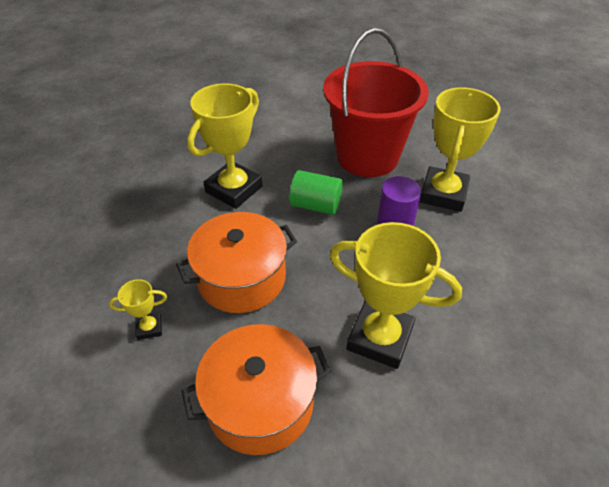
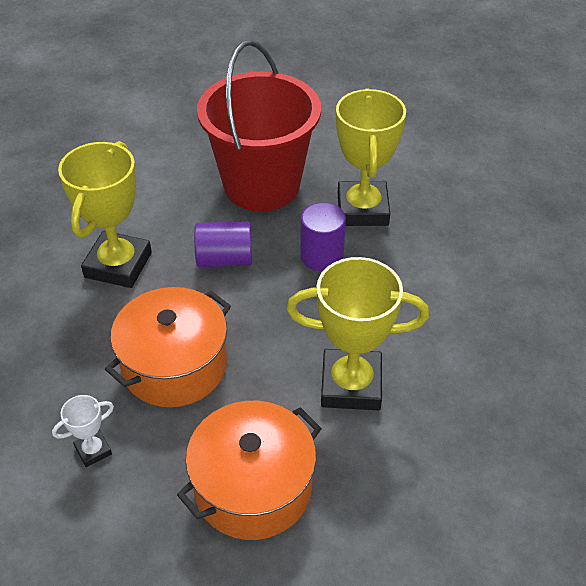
camera: 20 degrees left, 0 degrees up
(149, 328) = (93, 450): yellow trophy -> white trophy
(316, 205) = (225, 259): green cylinder -> purple cylinder

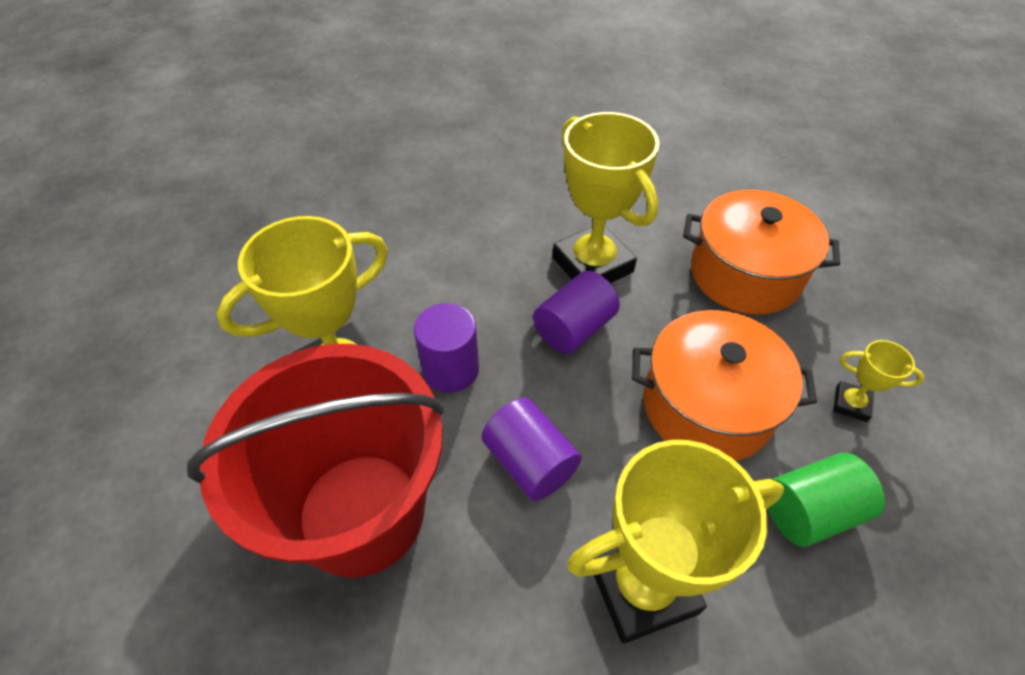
camera: 125 degrees left, 5 degrees up
(69, 363) = (809, 511): none -> green cylinder
(93, 450) = (851, 404): white trophy -> yellow trophy
(299, 335) = (574, 329): none -> purple cylinder

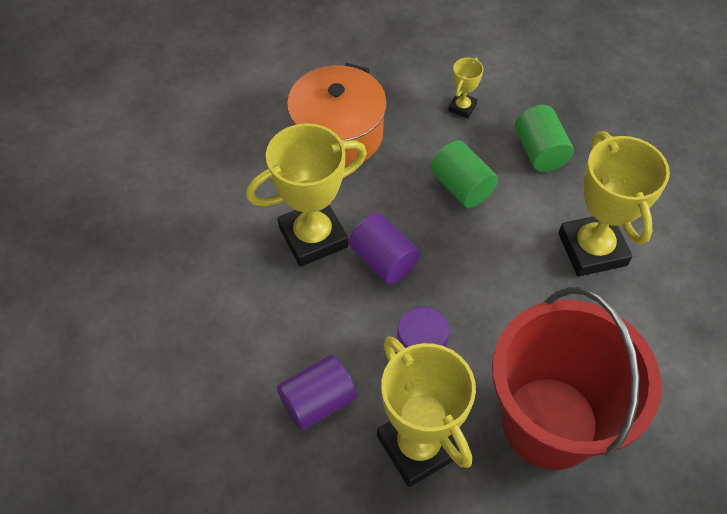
camera: 85 degrees left, 5 degrees up
(530, 462) = (506, 304): purple cylinder -> purple cylinder (318, 401)
(707, 406) = (461, 187): orange pot -> green cylinder

